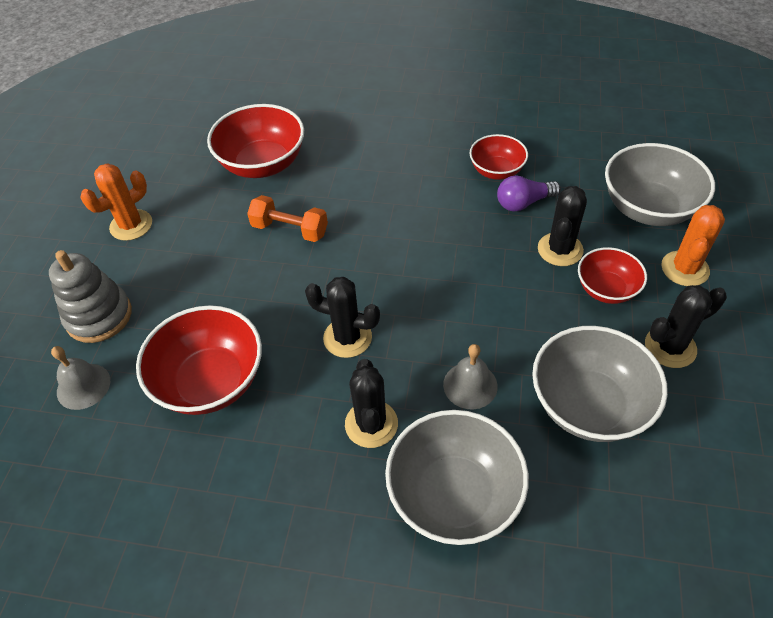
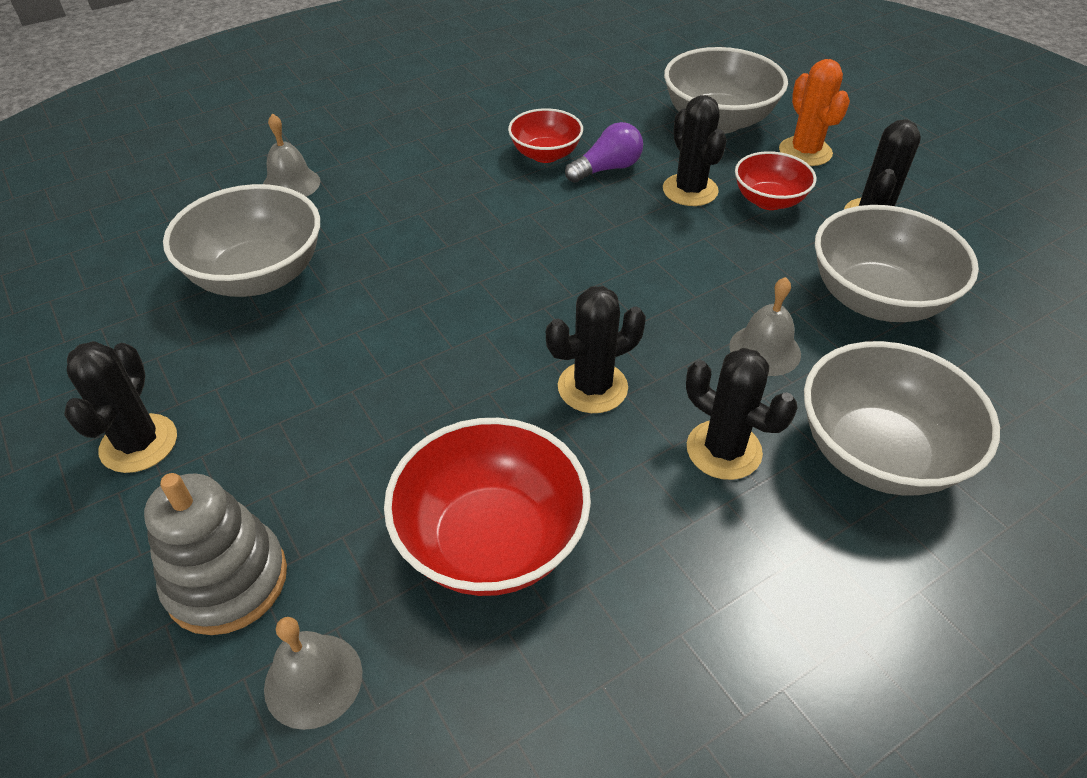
camera: 45 degrees left, 5 degrees down
(131, 225) = (139, 443): orange cactus -> black cactus
(262, 164) = (258, 276): red bowl -> grey bowl
(290, 230) = (384, 323): orange dumbbell -> none
(334, 114) = (291, 184): none -> grey bell
(523, 203) = (607, 169): purple light bulb -> purple light bulb turned 150 degrees counterclockwise

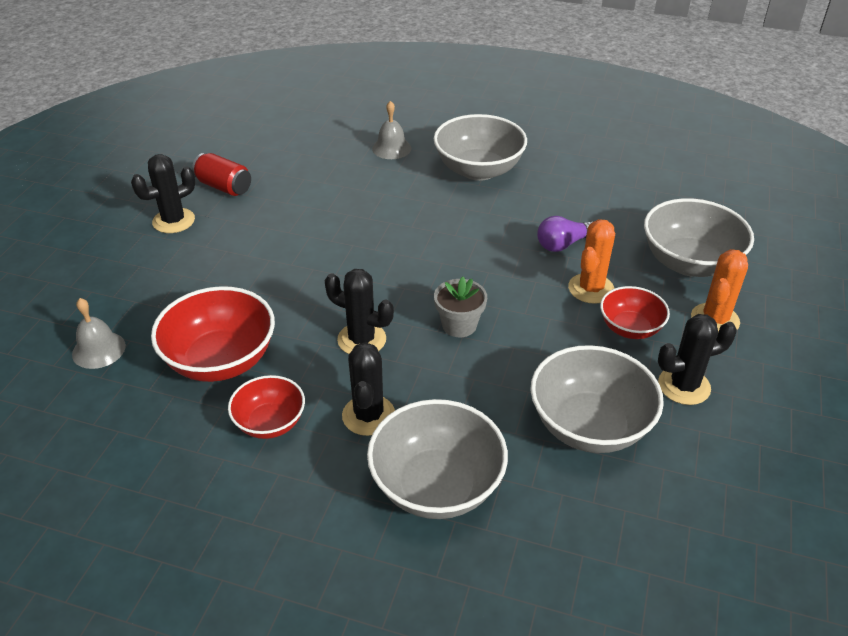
camera: 50 degrees right, 5 degrees down
(143, 355) = (224, 187): none -> red can
(227, 580) = (126, 293): grey stacking toy -> none
(258, 276) = (312, 183): grey bowl -> grey bowl (478, 170)
(545, 154) = (542, 214): red bowl -> red bowl (270, 423)
(607, 169) = (563, 244): purple light bulb -> purple light bulb turned 135 degrees clockwise
(649, 301) = (459, 325): none -> grey flower pot
(690, 190) = (591, 288): black cactus -> orange cactus
(765, 350) = (474, 394): grey bell -> none

